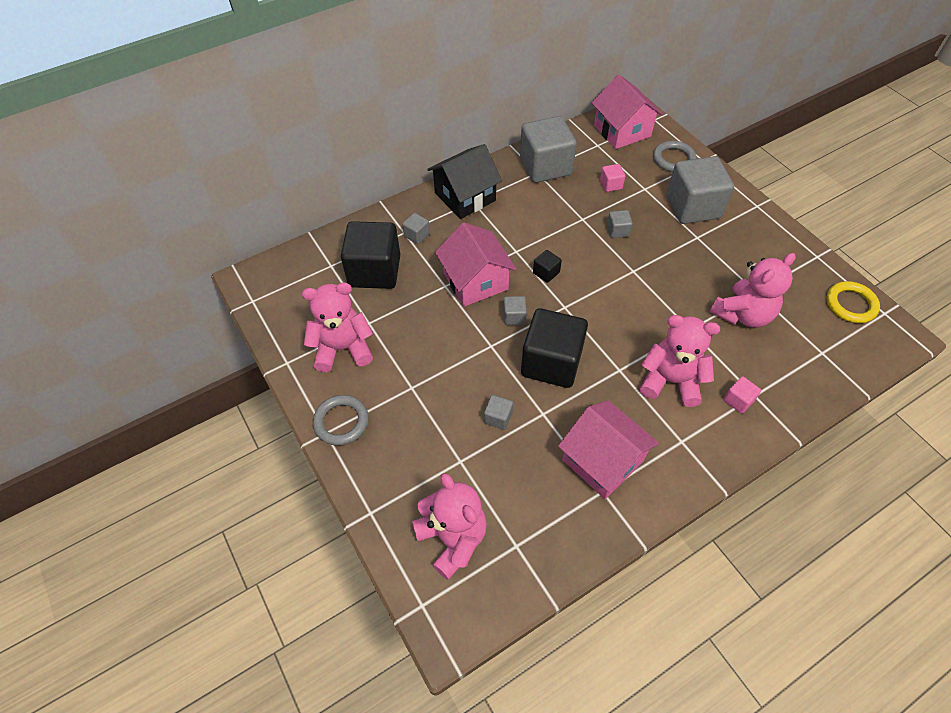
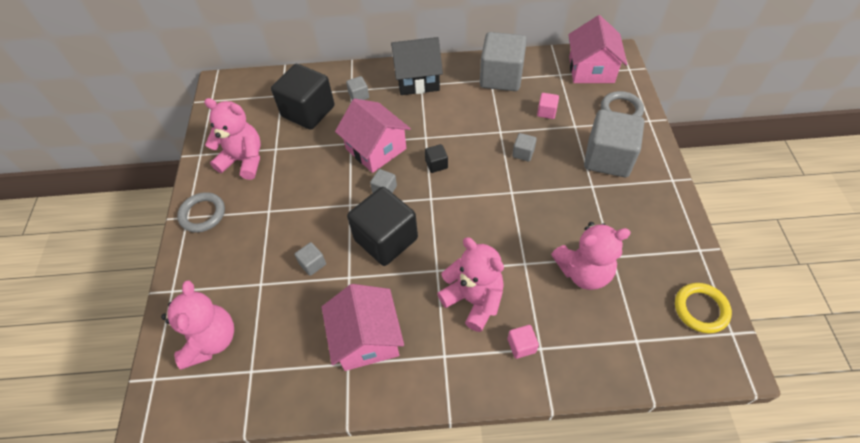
camera: 30 degrees right, 0 degrees up
(475, 281) = (376, 149): pink house -> pink house turned 45 degrees counterclockwise

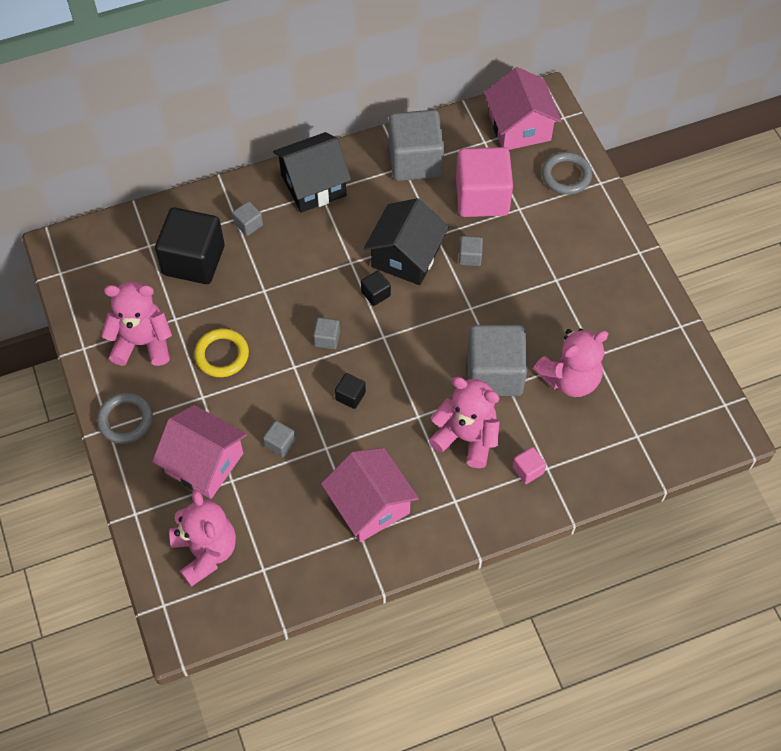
camera: 20 degrees left, 5 degrees up
(376, 149) = (297, 291): pink house -> pink house (204, 463)
(386, 239) = (350, 396): black cube -> black cube, size x0.42
(470, 142) = (405, 256): none -> black house
(546, 112) = (482, 197): pink cube -> pink cube, size x2.35
(608, 158) = (565, 241): grey cube -> grey cube (494, 373)
(700, 309) = (692, 388): yellow ring -> yellow ring (222, 355)

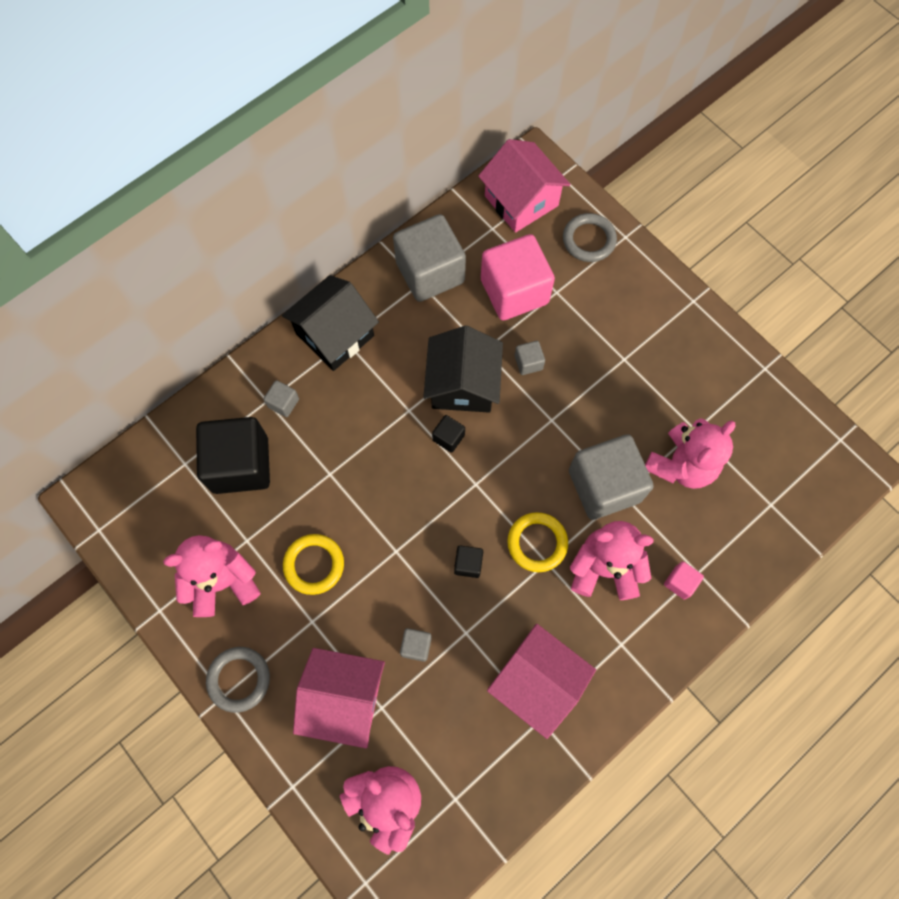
camera: 20 degrees left, 10 degrees up
(327, 339) = (418, 507): grey cube -> none
(416, 399) = (537, 543): none -> yellow ring

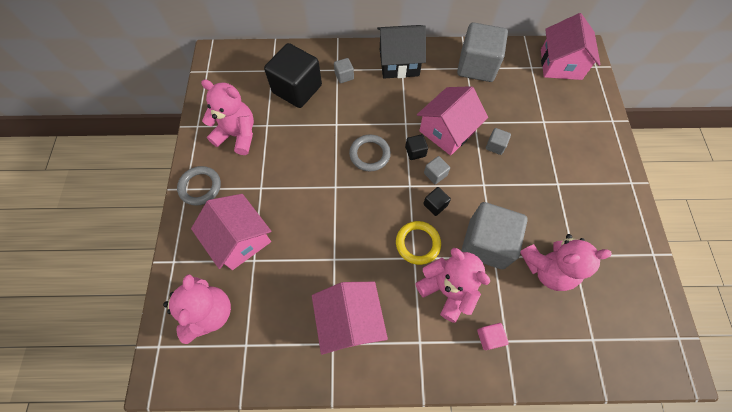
camera: 40 degrees right, 5 degrees down
(314, 565) = (287, 161): yellow ring -> none
(416, 646) = (301, 244): grey cube -> grey cube (435, 174)
(463, 384) = (447, 131): black house -> pink house
(468, 564) = (368, 224): black cube -> black cube (435, 205)
(514, 291) = (518, 105): pink cube -> none
(589, 240) = (587, 108): grey ring -> grey ring (369, 154)

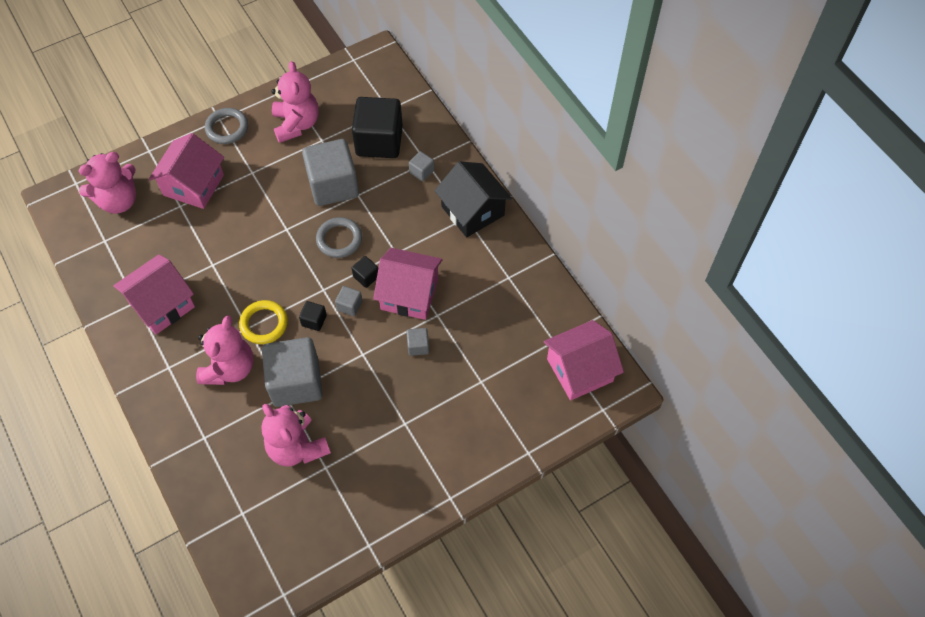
camera: 60 degrees right, 5 degrees down
(476, 66) = (517, 286): grey cube -> grey cube (333, 185)
(489, 337) = (200, 422): pink cube -> none

